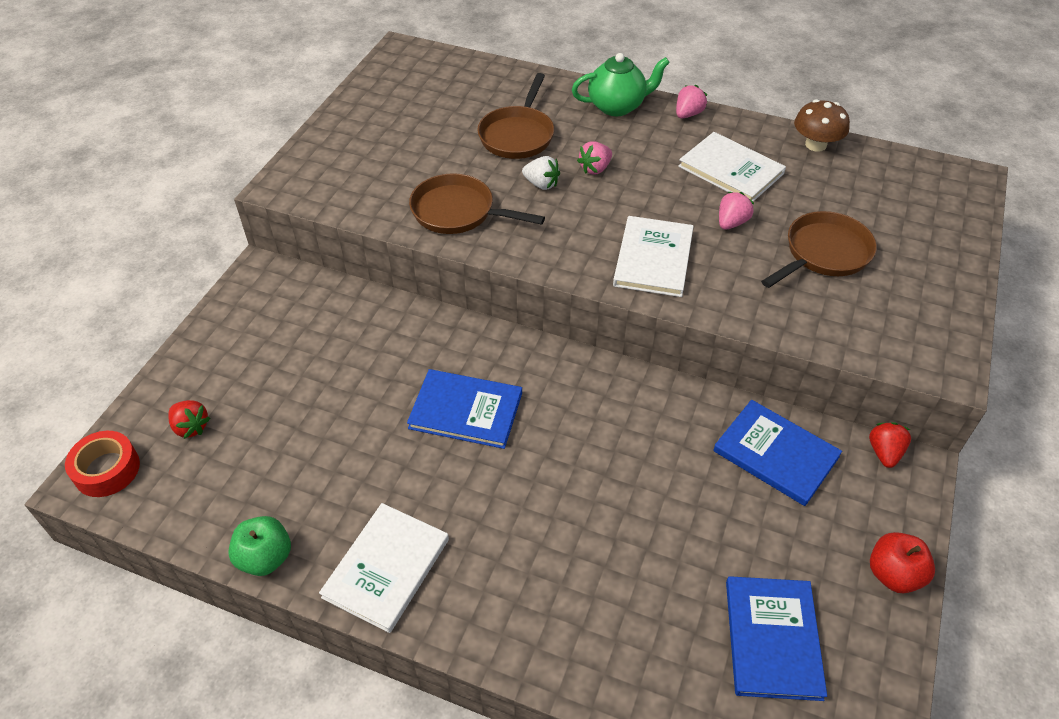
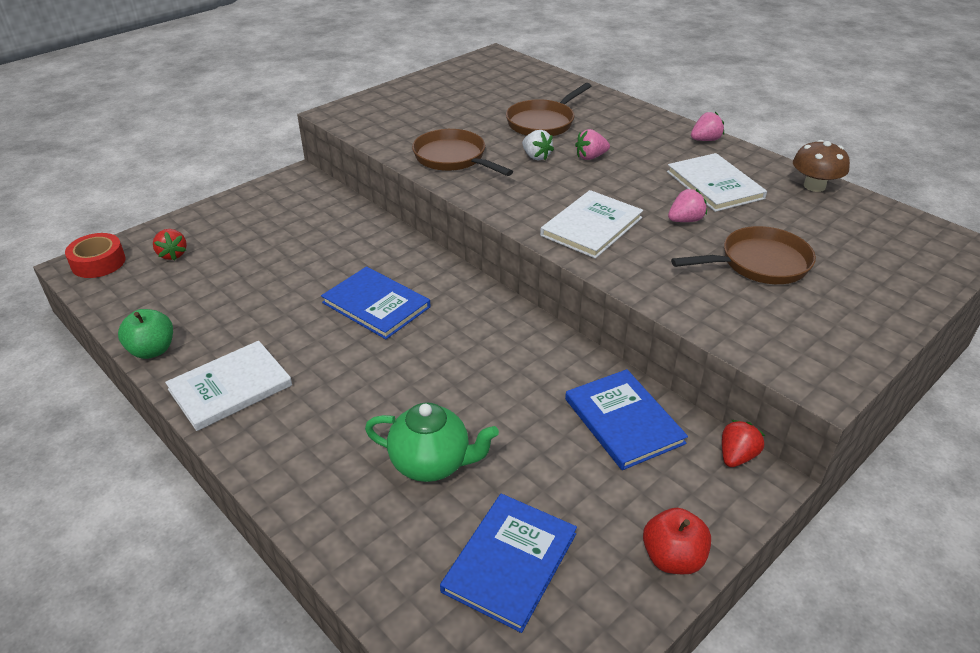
camera: 25 degrees right, 10 degrees down
(617, 106) = (644, 122): green teapot -> green teapot (432, 463)

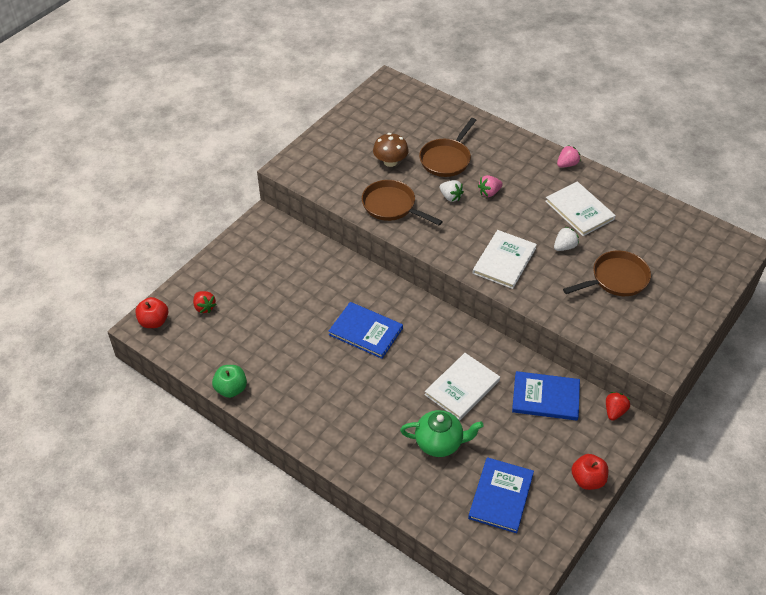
camera: 10 degrees left, 10 degrees up
(98, 262) = (154, 321): red tape -> red apple
(230, 387) = (296, 409): white book -> white book (462, 387)
(623, 421) = (545, 397): blue book -> blue book turned 45 degrees counterclockwise
(685, 220) = (564, 247): pink strawberry -> white strawberry
(814, 186) = (646, 203): brown mushroom -> brown mushroom (390, 162)

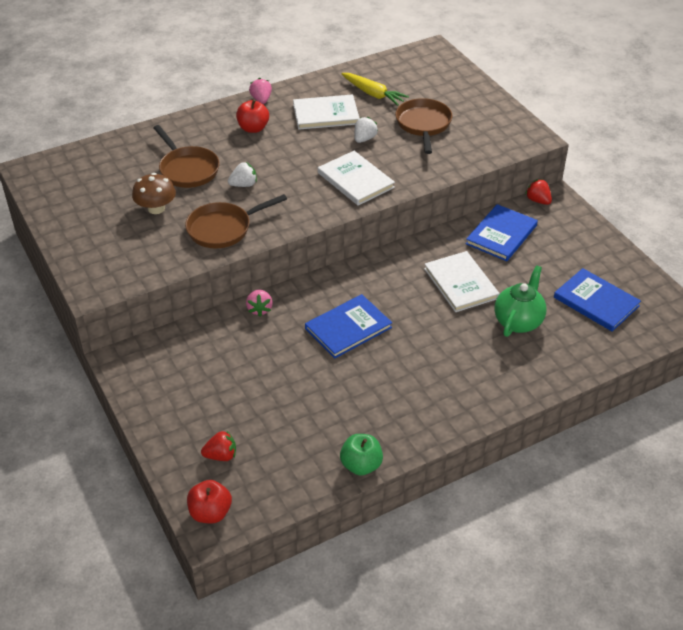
camera: 65 degrees left, 5 degrees down
(489, 192) = (258, 158): pink strawberry -> pink strawberry (259, 309)
(564, 247) = (364, 139): white strawberry -> white strawberry turned 45 degrees clockwise
(587, 480) = (601, 243): red apple -> red apple (253, 128)
(634, 230) = (373, 94): none -> yellow carrot

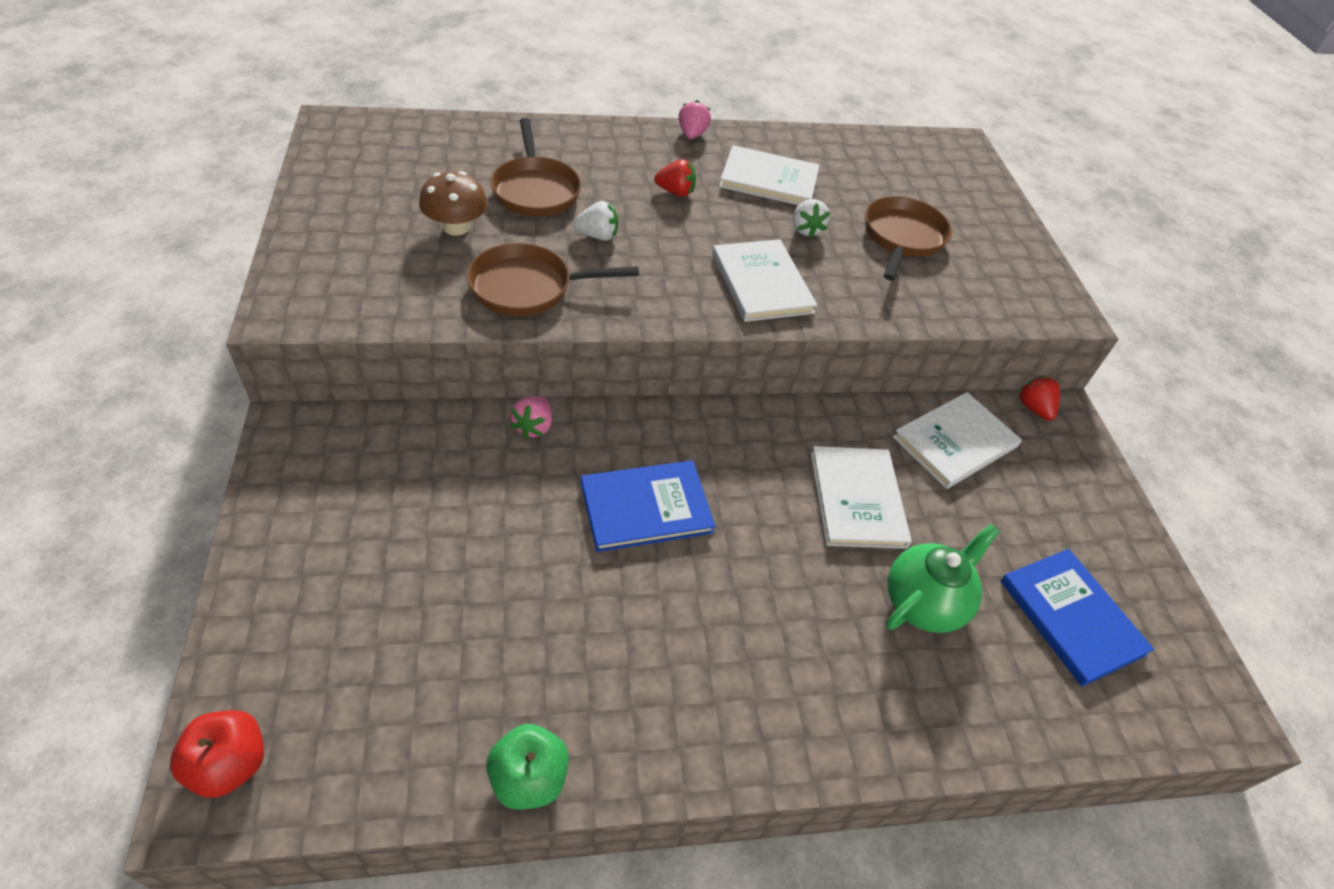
camera: 15 degrees right, 5 degrees up
(221, 455) = (320, 657): red strawberry -> red strawberry (675, 192)
(253, 128) = (658, 166): red apple -> none
(364, 139) = (806, 229): white strawberry -> white strawberry turned 120 degrees clockwise
(373, 94) = (850, 174): yellow carrot -> none
(501, 234) = (955, 442): blue book -> white book

